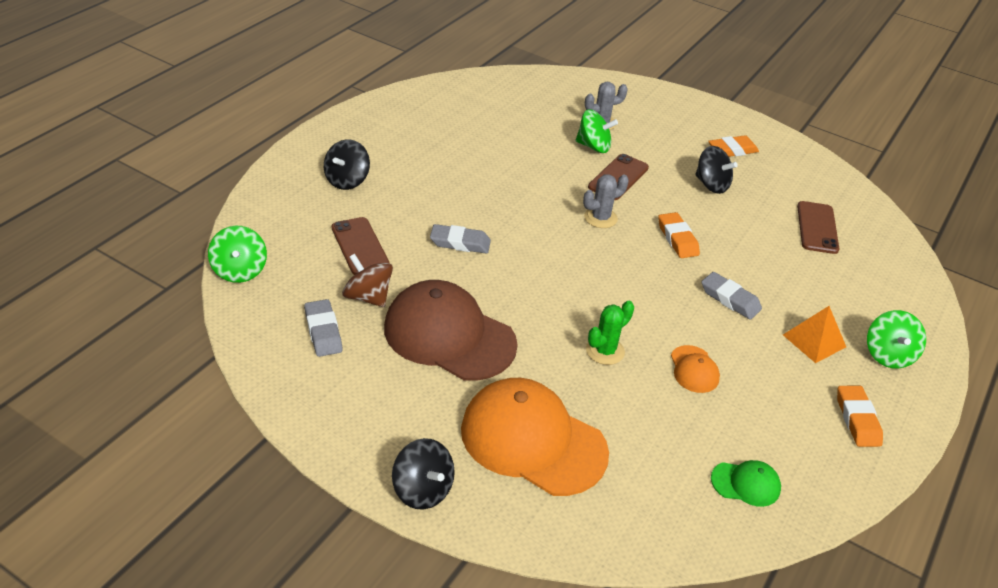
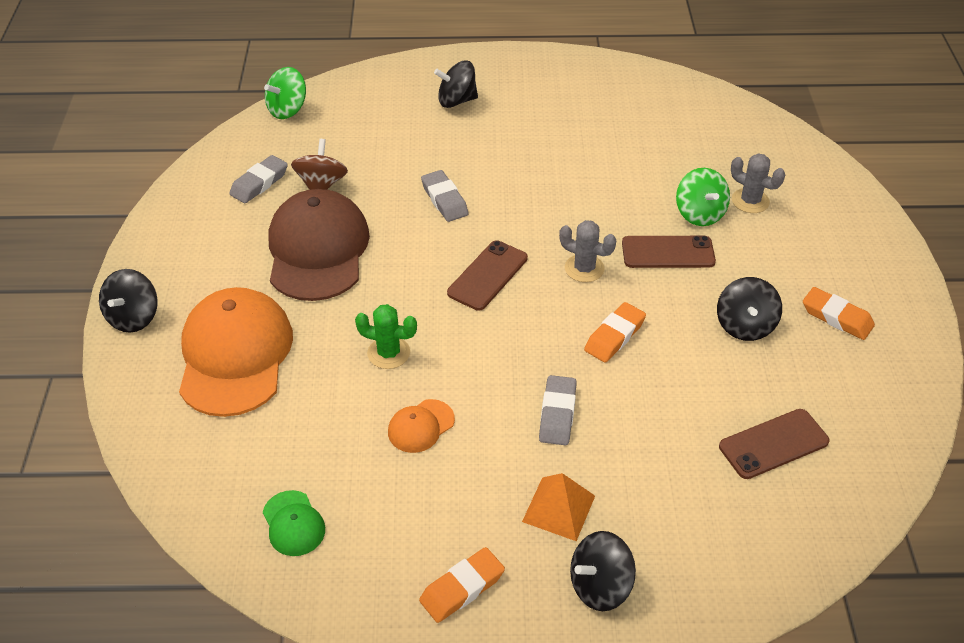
camera: 60 degrees right, 5 degrees up
(359, 246) = (379, 150): brown phone -> brown phone (487, 275)
(888, 355) = (600, 586): green spinning top -> black spinning top

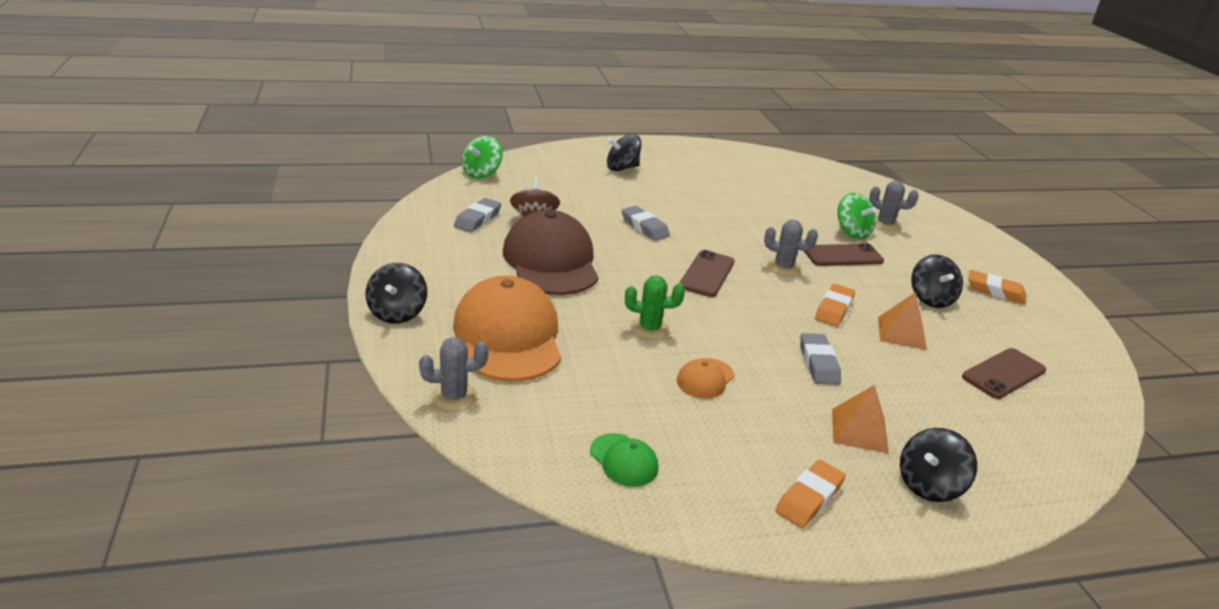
camera: 15 degrees left, 15 degrees down
(155, 431) = (454, 397): none -> grey cactus
(679, 376) = (901, 333): none -> orange pyramid

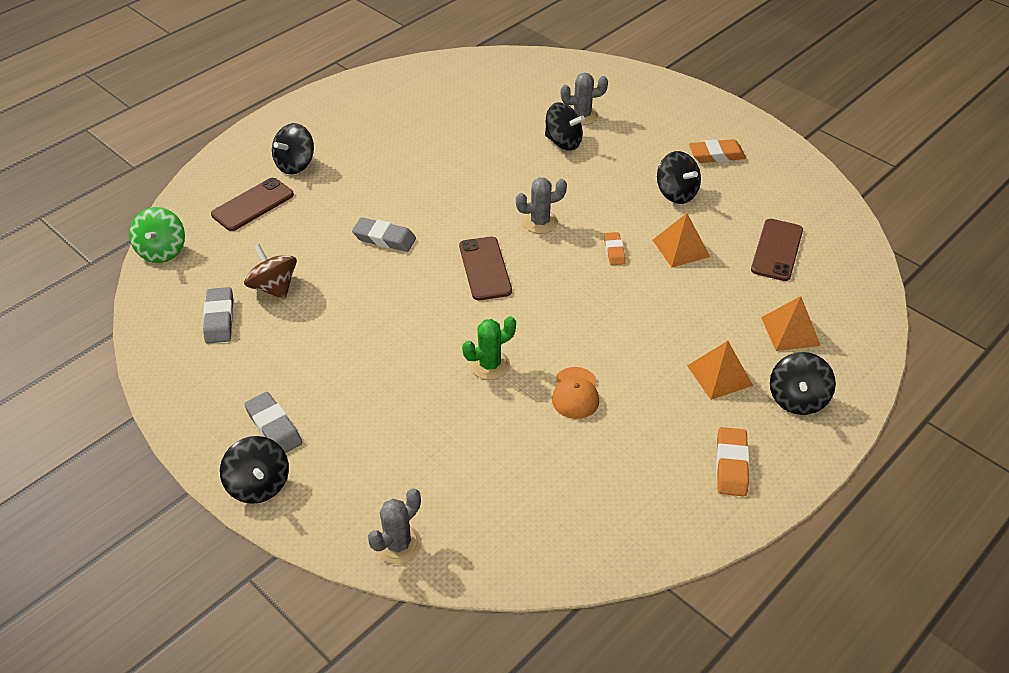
camera: 30 degrees left, 15 degrees up
(508, 336) = (382, 449): orange cap -> none
(551, 261) = (338, 334): brown cap -> none
(624, 460) = (582, 518): green cap -> none
(818, 363) = (645, 322): grey eraser -> grey eraser (274, 427)
(834, 309) = (614, 251): orange eraser -> orange eraser, size x0.65
(843, 256) = (576, 178): brown phone -> brown phone (252, 205)
(852, 232) = (563, 142): green spinning top -> black spinning top
(967, 434) = (790, 331): none -> orange pyramid

